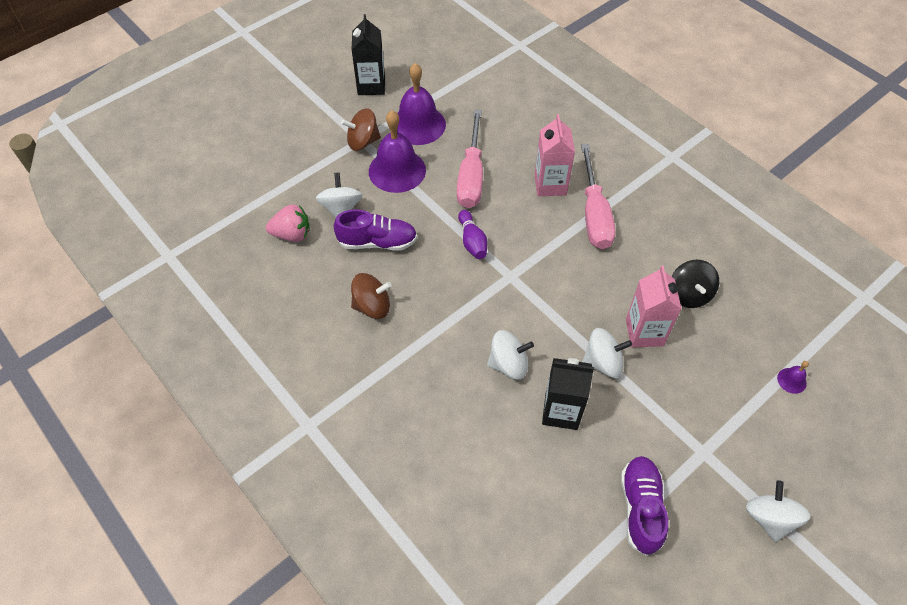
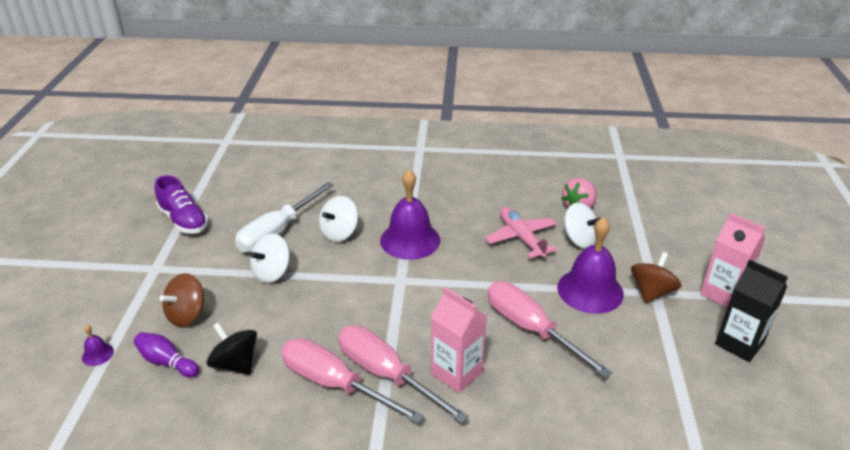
camera: 135 degrees right, 20 degrees down
(372, 306) = (467, 207): brown spinning top -> brown spinning top (187, 314)
(377, 242) = (521, 238): purple shoe -> pink plane
(418, 124) = (641, 339): purple bell -> purple bell (410, 240)
(472, 241) = (459, 282): purple bowling pin -> purple bowling pin (167, 362)
(561, 411) = (278, 232): black carton -> white screwdriver
(632, 231) = (334, 384): none -> pink screwdriver
(644, 332) = (255, 310): pink carton -> pink carton (722, 294)
(769, 518) = (86, 262): white spinning top -> none

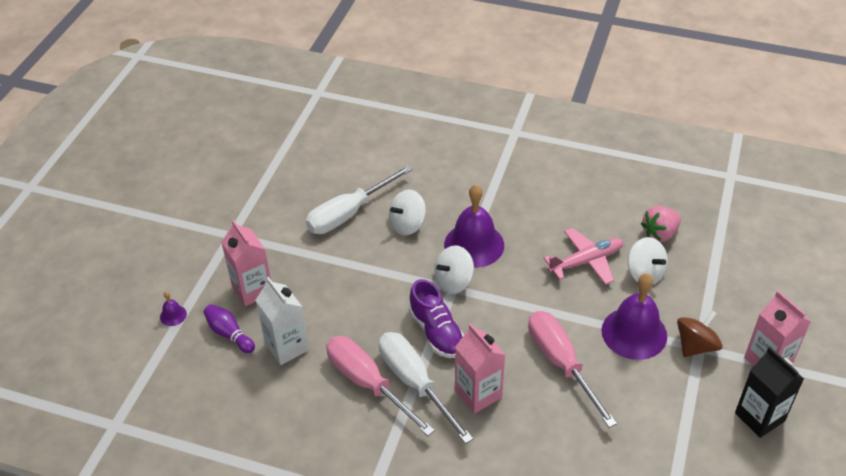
camera: 15 degrees right, 10 degrees up
(184, 220) = (263, 185): purple shoe -> purple shoe (436, 332)
(187, 314) = (252, 289): brown spinning top -> pink carton
(235, 363) = (287, 347): black spinning top -> white carton
(272, 272) = (335, 258): white spinning top -> white spinning top (453, 281)
(386, 374) = (415, 383): pink screwdriver -> white screwdriver
(521, 238) = (586, 261): pink plane -> pink plane turned 75 degrees clockwise

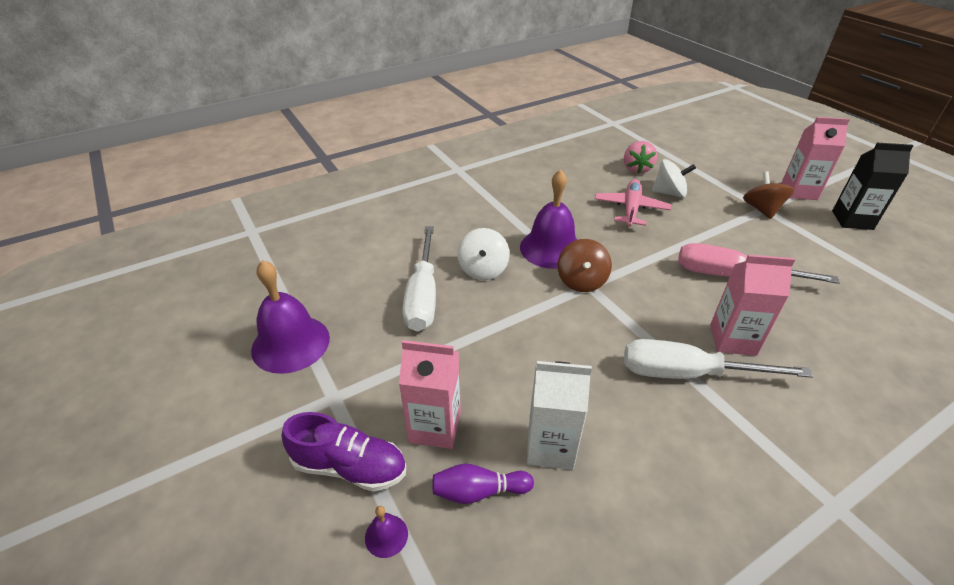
camera: 50 degrees left, 5 degrees down
(368, 383) = (661, 409): pink screwdriver -> none
(436, 332) = (633, 324): purple shoe -> purple shoe (350, 466)
(453, 281) = (581, 281): white spinning top -> brown spinning top
(634, 333) = (726, 227): purple bell -> purple bell (290, 343)

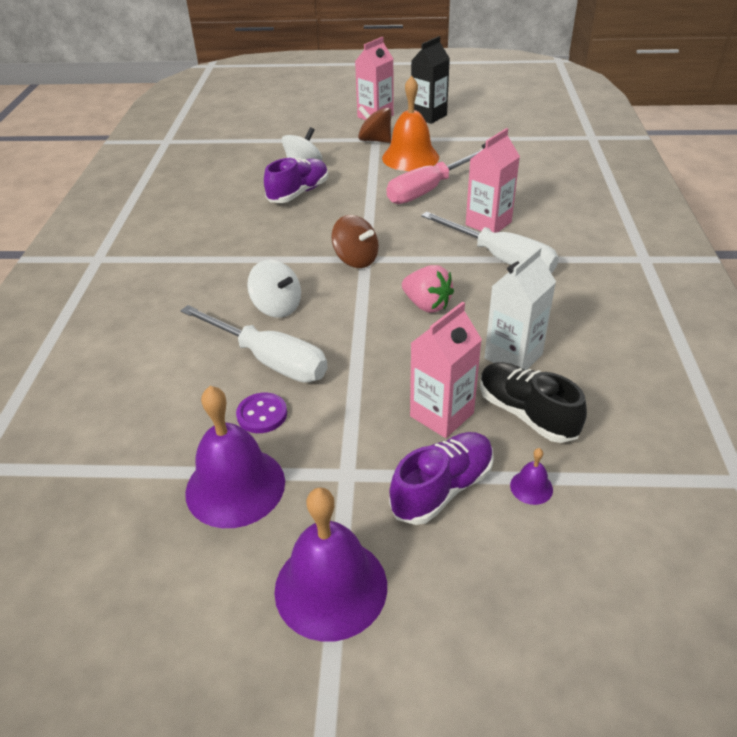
camera: 55 degrees left, 0 degrees up
(365, 321) = (262, 414): none -> purple button
(479, 491) = (526, 414): purple bowling pin -> black shoe
(551, 248) = (296, 256): purple bell -> purple bell (331, 587)
(630, 209) = (298, 193): pink plane -> purple shoe
(636, 169) = (251, 164): pink strawberry -> pink strawberry (427, 305)
(687, 373) = (501, 258): white screwdriver -> white screwdriver turned 90 degrees counterclockwise
(767, 241) = (410, 157): none -> orange bell

